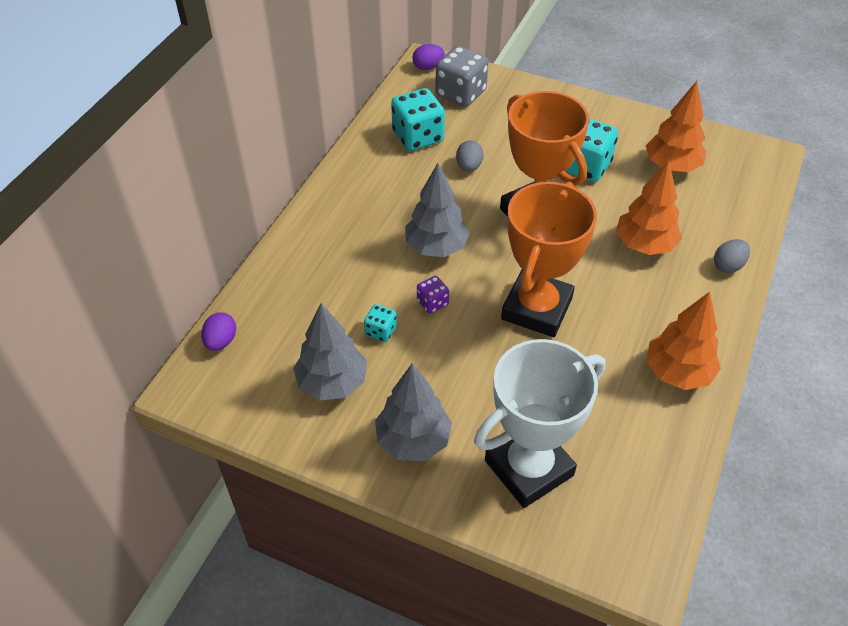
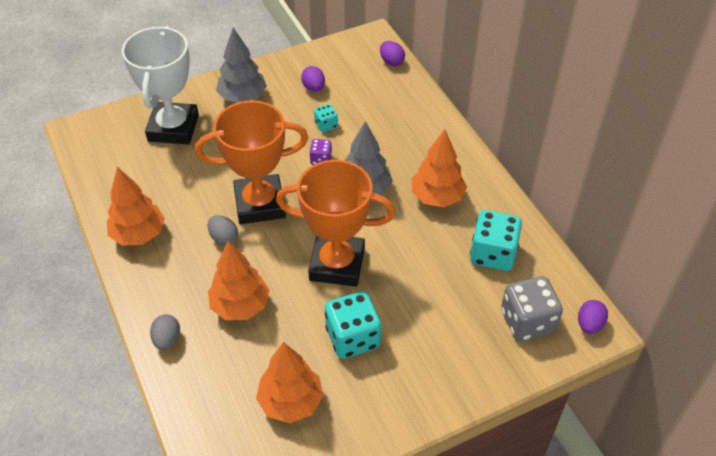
camera: 130 degrees right, 0 degrees up
(332, 383) = (313, 88): grey tree -> purple egg
(392, 197) = (437, 197): none -> orange tree
(469, 167) = (426, 262): grey egg -> grey egg (224, 238)
(537, 308) = (260, 204): orange trophy -> orange trophy turned 75 degrees counterclockwise

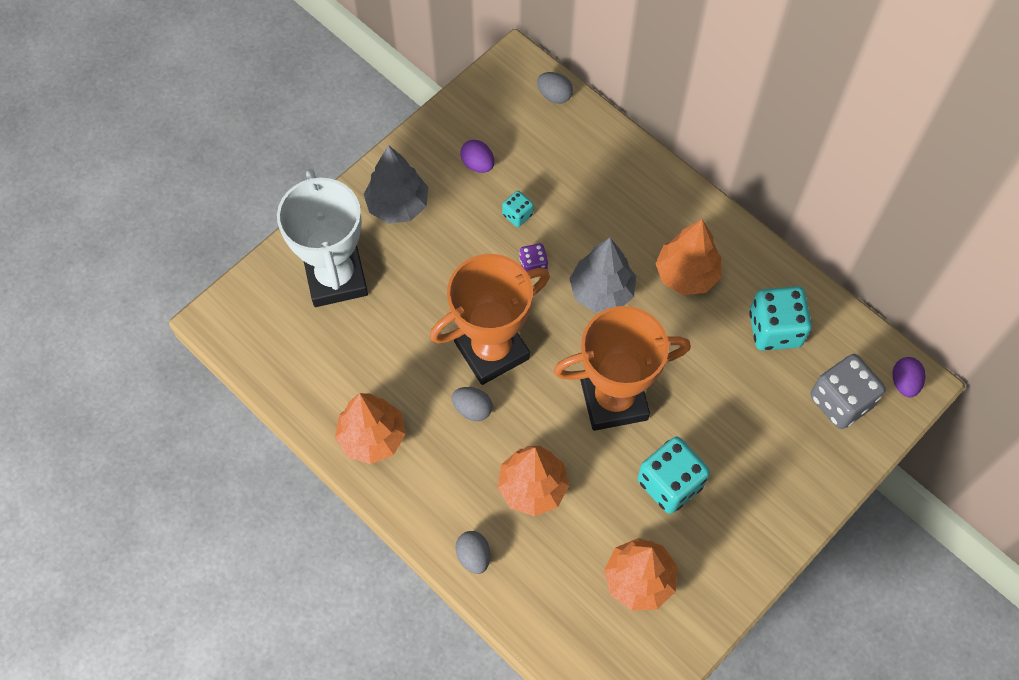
camera: 20 degrees left, 15 degrees up
(391, 62) = (554, 95): purple egg -> grey egg

